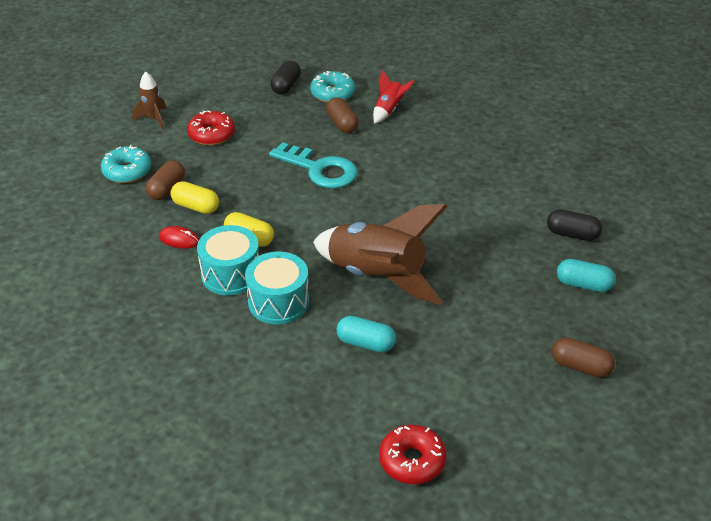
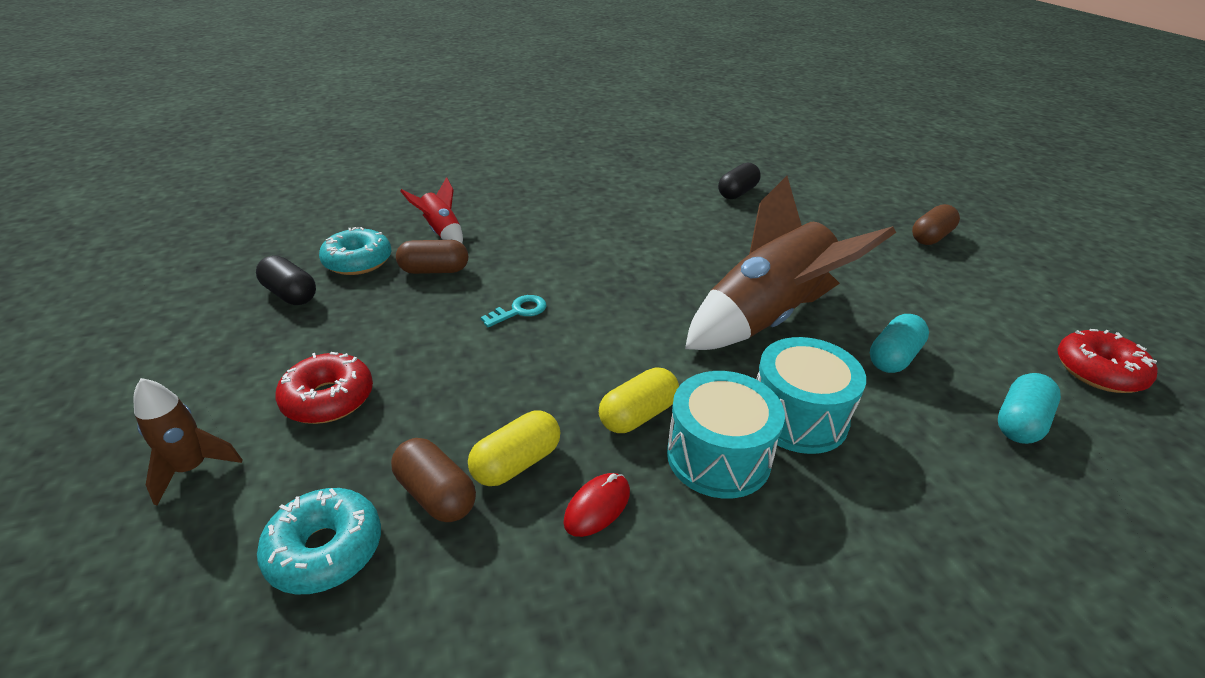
camera: 70 degrees left, 5 degrees down
(320, 169) = (519, 311): turquoise key -> turquoise key, size x0.48
(583, 285) = (813, 206): turquoise capsule -> turquoise capsule (1020, 422)

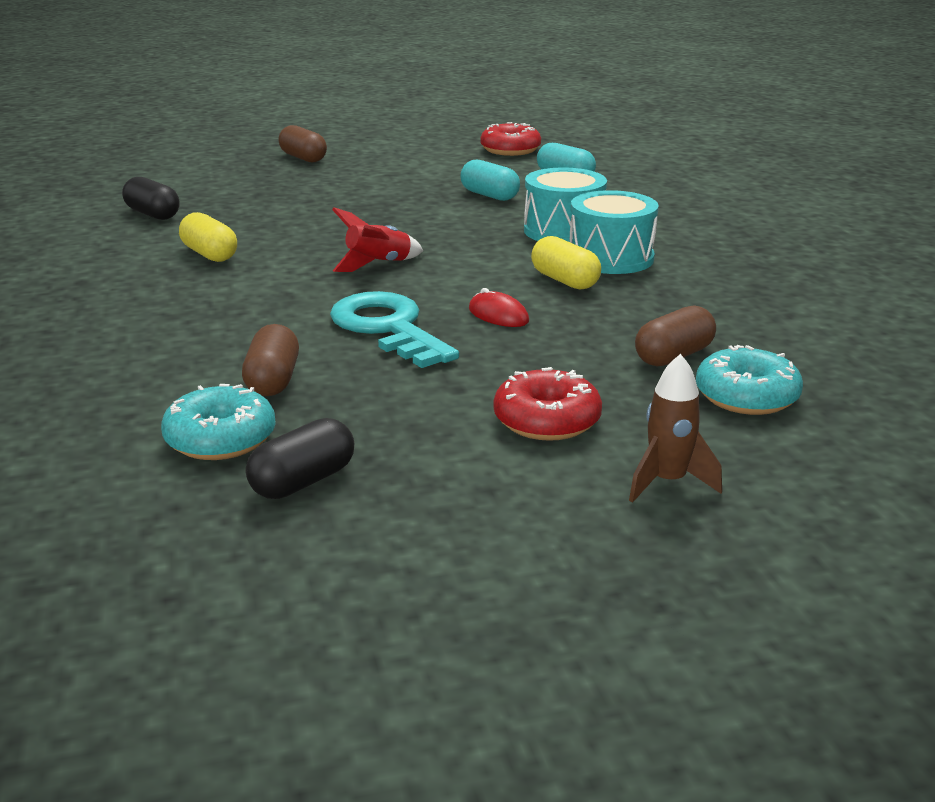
camera: 85 degrees left, 10 degrees down
(441, 232) = (157, 382): red rocket -> red rocket (378, 265)
(516, 463) = (630, 326): yellow capsule -> yellow capsule (209, 254)
(519, 311) = (388, 328): turquoise key -> turquoise key, size x2.10
(597, 507) = (672, 298): red mouse -> red mouse (498, 315)
(766, 319) = (427, 227): brown rocket -> none

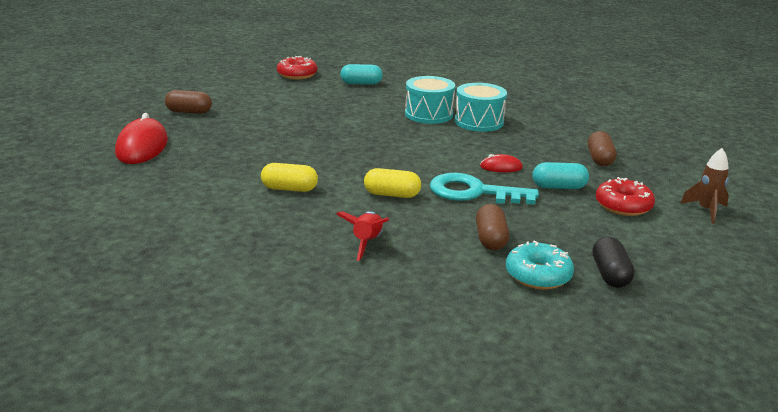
camera: 45 degrees left, 0 degrees up
(152, 214) = (188, 177): black capsule -> none
(184, 177) = (142, 147): none -> red mouse
(272, 381) = (490, 239): brown capsule -> brown capsule turned 45 degrees clockwise
(378, 265) = (391, 162): red rocket -> red rocket (367, 243)
(489, 195) = (350, 105): turquoise capsule -> turquoise capsule (559, 187)
(564, 281) = (487, 140): yellow capsule -> yellow capsule (392, 195)
(746, 396) = (655, 166): turquoise donut -> none

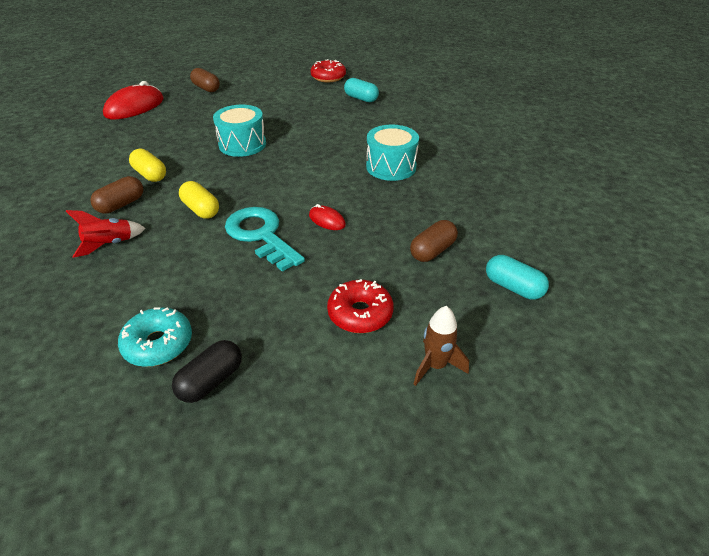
camera: 40 degrees right, 15 degrees up
(428, 114) = (362, 145): turquoise drum -> turquoise drum (242, 144)
(490, 239) = (190, 287): brown capsule -> brown capsule (121, 205)
(559, 187) = (338, 263): turquoise capsule -> turquoise capsule (513, 287)

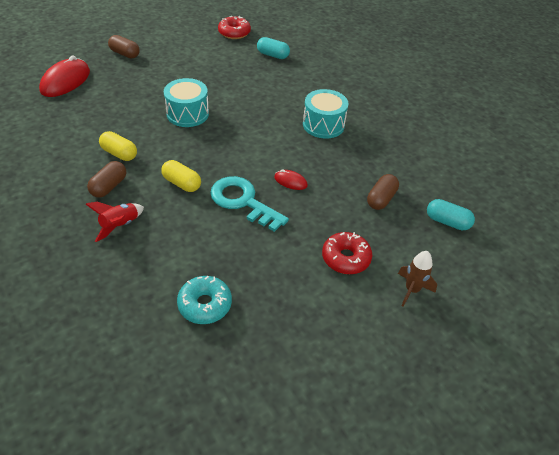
camera: 15 degrees left, 5 degrees up
(211, 381) = (258, 326): black capsule -> none

